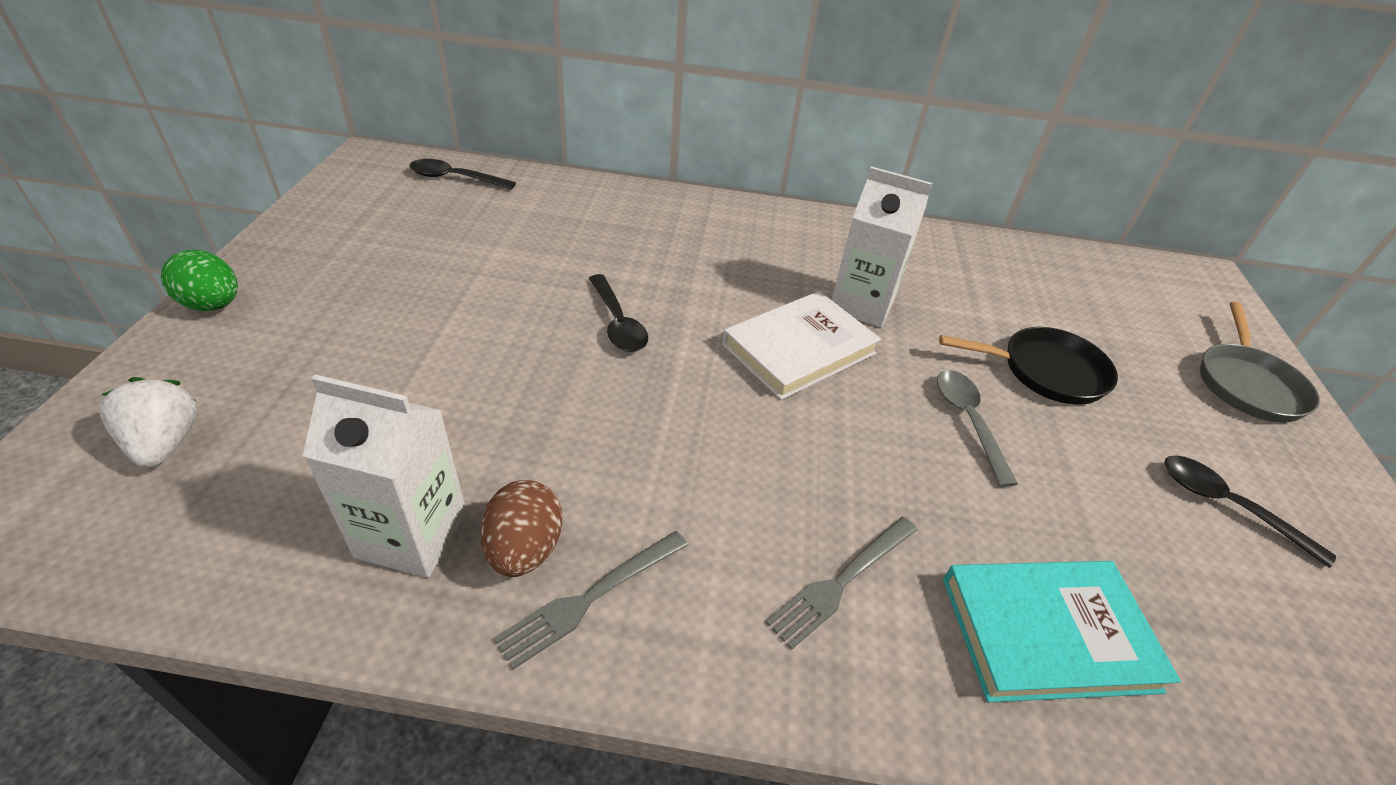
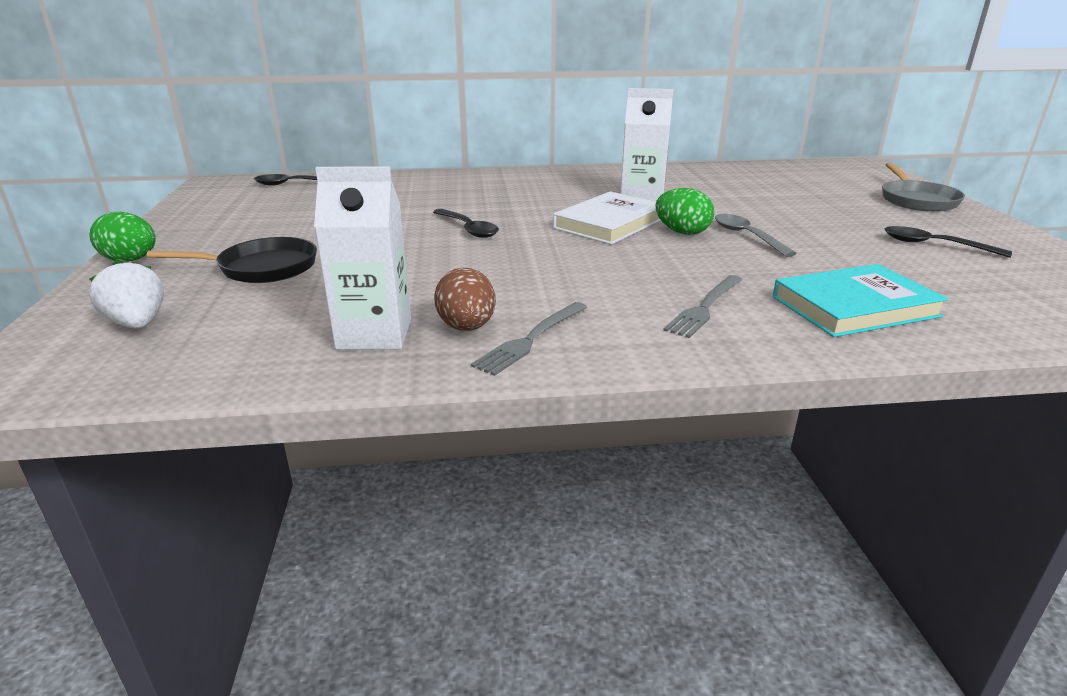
camera: 10 degrees left, 15 degrees down
(885, 392) = (682, 232): none -> green egg
(1045, 371) = (785, 211): black pan -> black pan (261, 268)

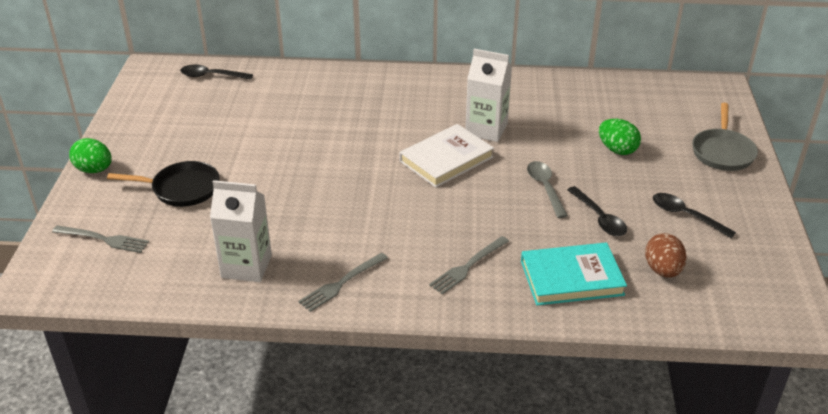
camera: 10 degrees right, 10 degrees up
(138, 324) = (104, 239): white strawberry -> grey fork
(466, 327) = (305, 267): brown egg -> brown egg (662, 270)
(468, 229) = (335, 155): black spoon -> black spoon (599, 218)
(682, 232) = (497, 177): green egg -> green egg (617, 150)

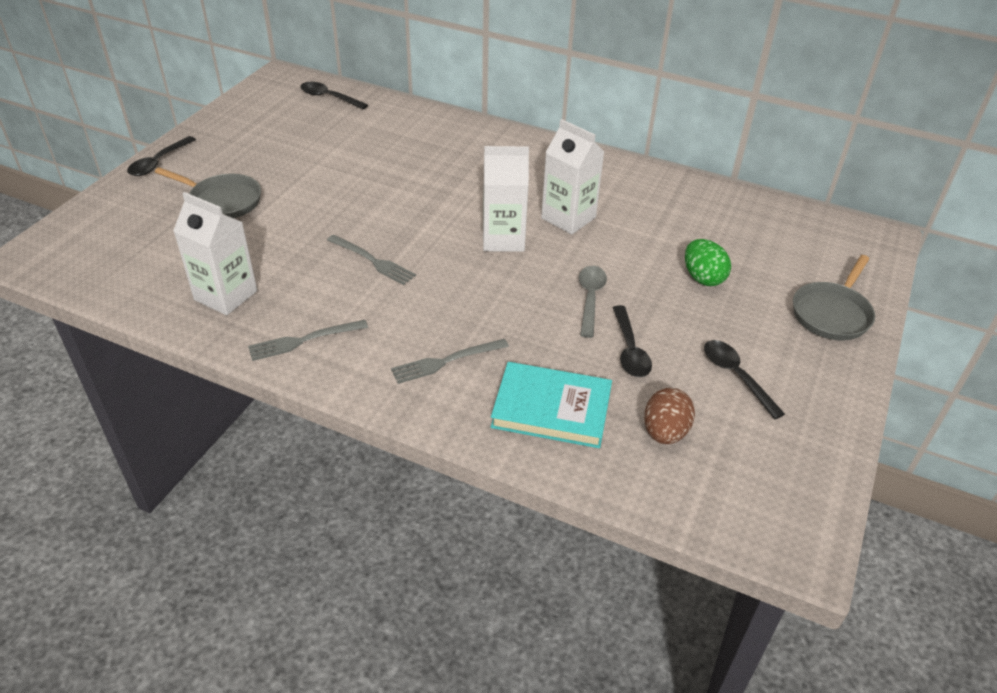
camera: 20 degrees right, 5 degrees up
(94, 170) = (159, 162): green egg -> black spoon
(104, 239) = (118, 231): grey fork -> grey fork (374, 261)
(181, 189) = (222, 201): black pan -> grey pan
(446, 159) = (503, 239): white book -> white carton

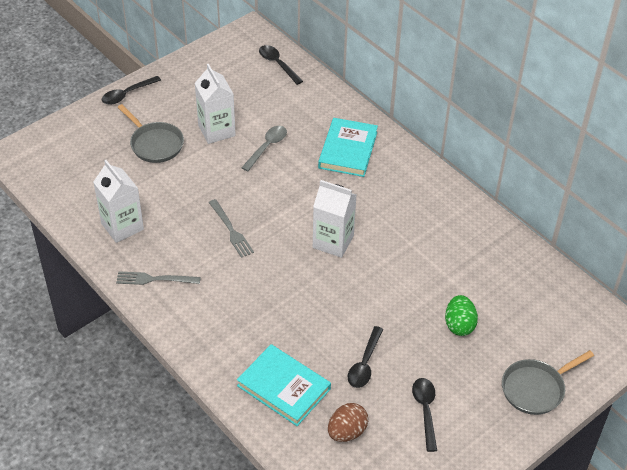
camera: 25 degrees right, 5 degrees up
(445, 362) = (235, 328): grey fork -> none
(460, 152) = (348, 150): none -> turquoise book
(568, 218) = (393, 239): white carton -> white carton (216, 130)
(590, 299) = (364, 313): grey spoon -> grey spoon (267, 147)

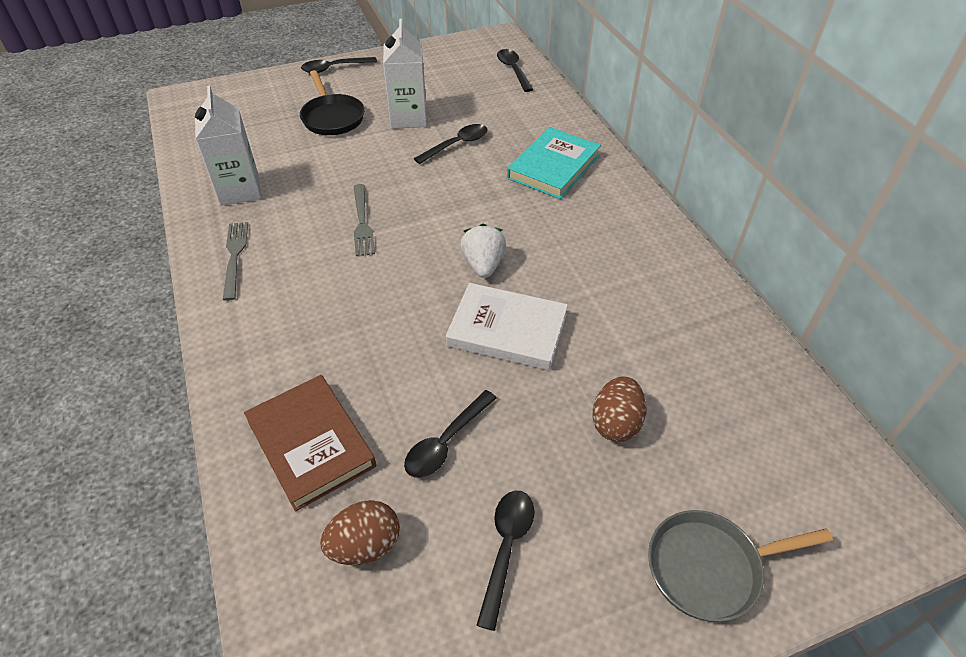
camera: 20 degrees right, 0 degrees up
(154, 279) = (235, 256): grey fork -> grey fork turned 60 degrees clockwise
(155, 144) = (332, 117): grey pan -> black pan
(267, 147) = (457, 145): grey spoon -> black spoon
(283, 387) = (310, 444): turquoise book -> brown book
(333, 242) = (483, 265): white carton -> white strawberry
(370, 284) = (507, 330): none -> white book
(459, 325) = (616, 423): green egg -> brown egg

